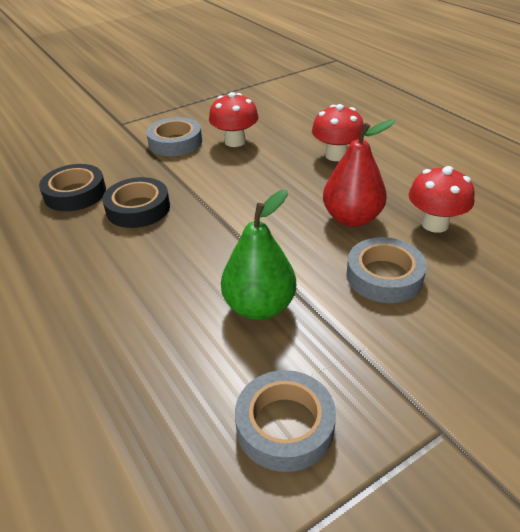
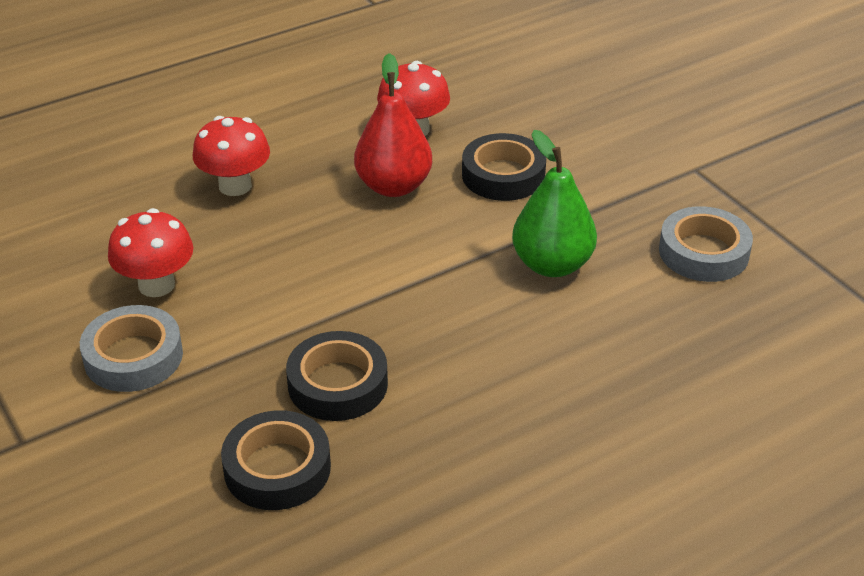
camera: 90 degrees left, 0 degrees up
(384, 276) = (503, 175): grey tape -> black tape

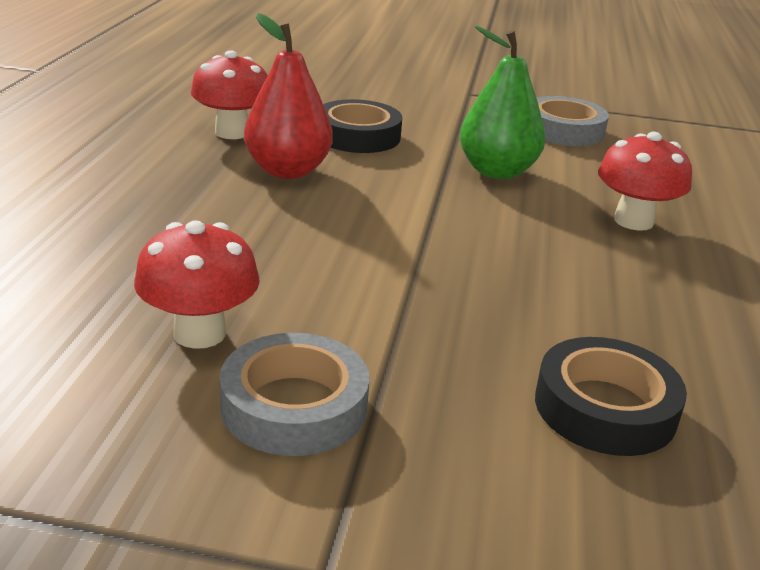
camera: 50 degrees left, 10 degrees down
(235, 186) = (135, 223): red mushroom -> red mushroom (633, 221)
(338, 384) = (517, 317): black tape -> none

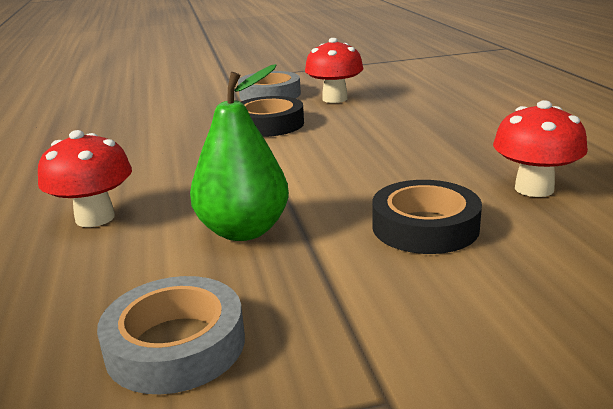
camera: 160 degrees right, 5 degrees down
(288, 171) = (423, 171): red pear -> none
(605, 407) = (136, 121): black tape -> black tape (268, 124)

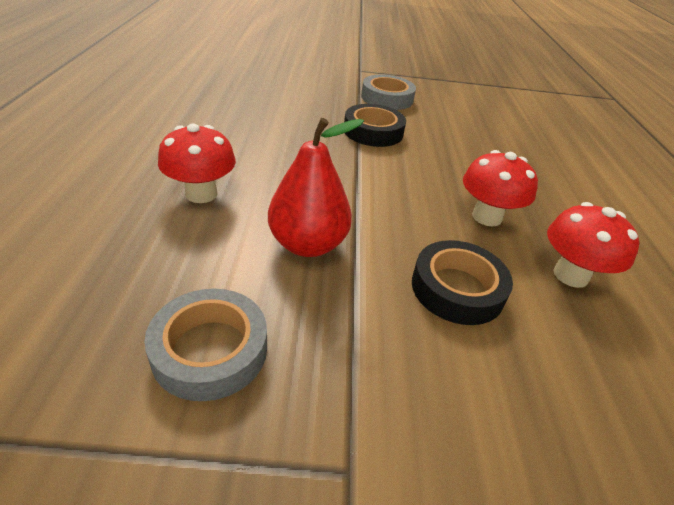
camera: 10 degrees right, 15 degrees up
(243, 231) = (308, 244): green pear -> red pear
(335, 99) = (438, 118): red mushroom -> red mushroom (487, 217)

